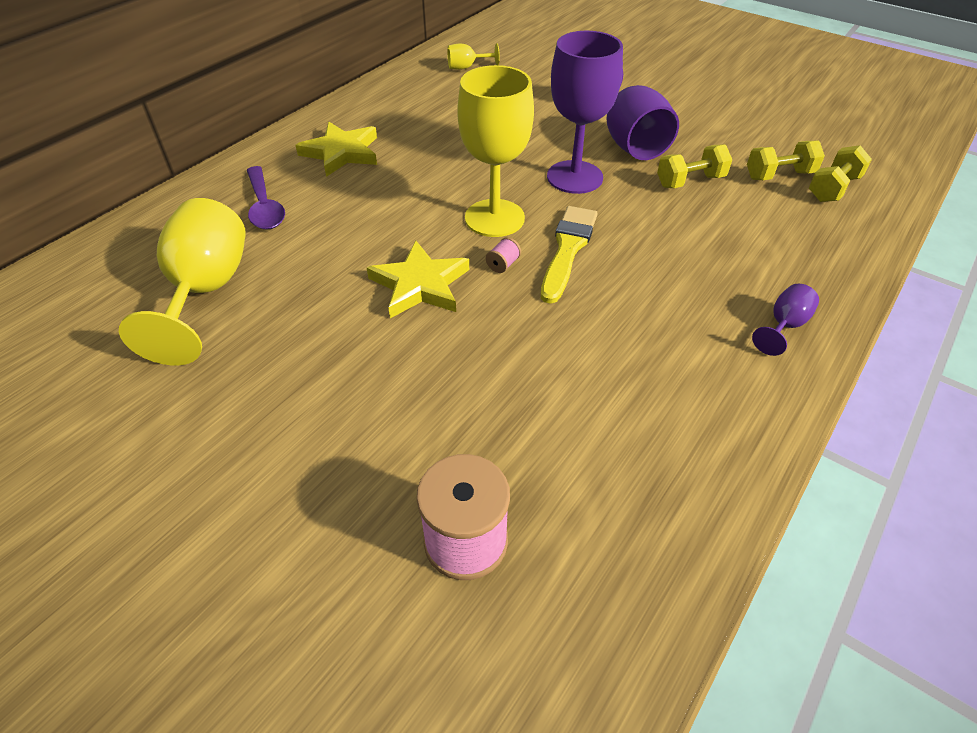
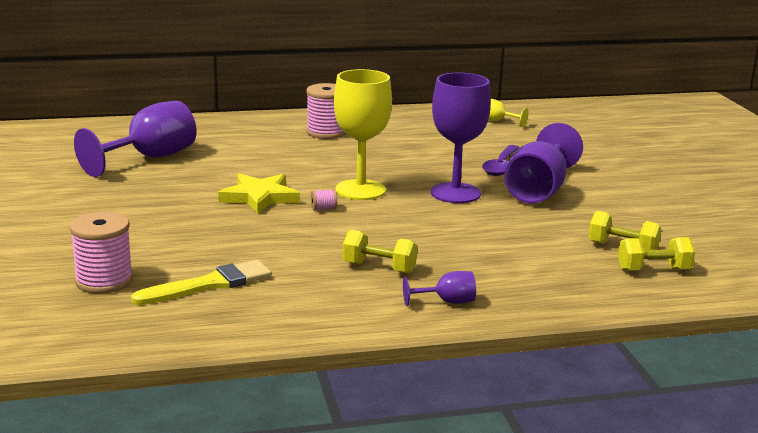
camera: 40 degrees right, 25 degrees down
(206, 292) = (150, 158): yellow goblet -> purple goblet
(265, 207) = (238, 139): purple spoon -> purple spoon (501, 166)
(341, 153) = (326, 132): yellow star -> pink spool
(567, 250) = (377, 219): yellow brush -> yellow brush (209, 285)
(690, 181) = (539, 225): yellow dumbbell -> yellow dumbbell (379, 268)

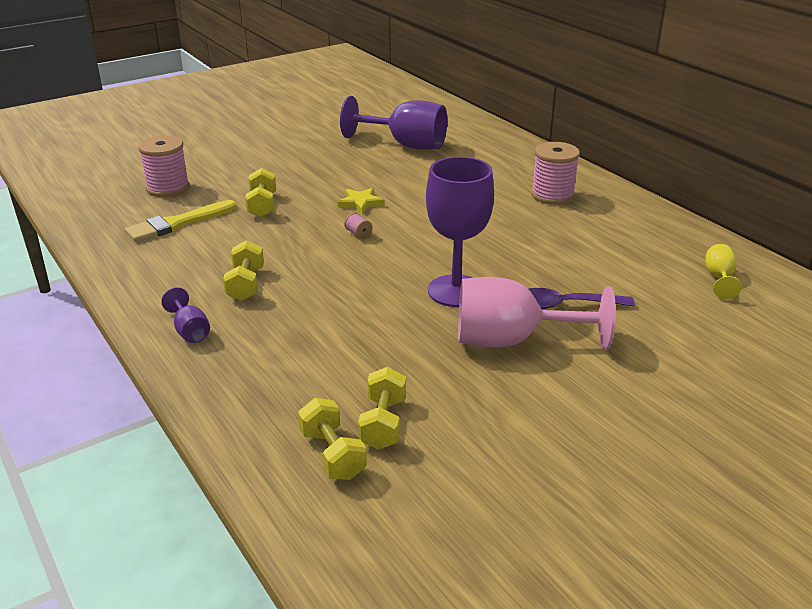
camera: 70 degrees right, 10 degrees up
(209, 285) = (178, 223): yellow brush -> yellow brush turned 105 degrees clockwise
(214, 239) = (262, 205): none -> yellow dumbbell
(259, 197) = (360, 203): yellow star -> yellow star, size x0.63
(360, 190) = (418, 241): yellow goblet -> none
(538, 191) = (512, 341): purple goblet -> pink goblet

